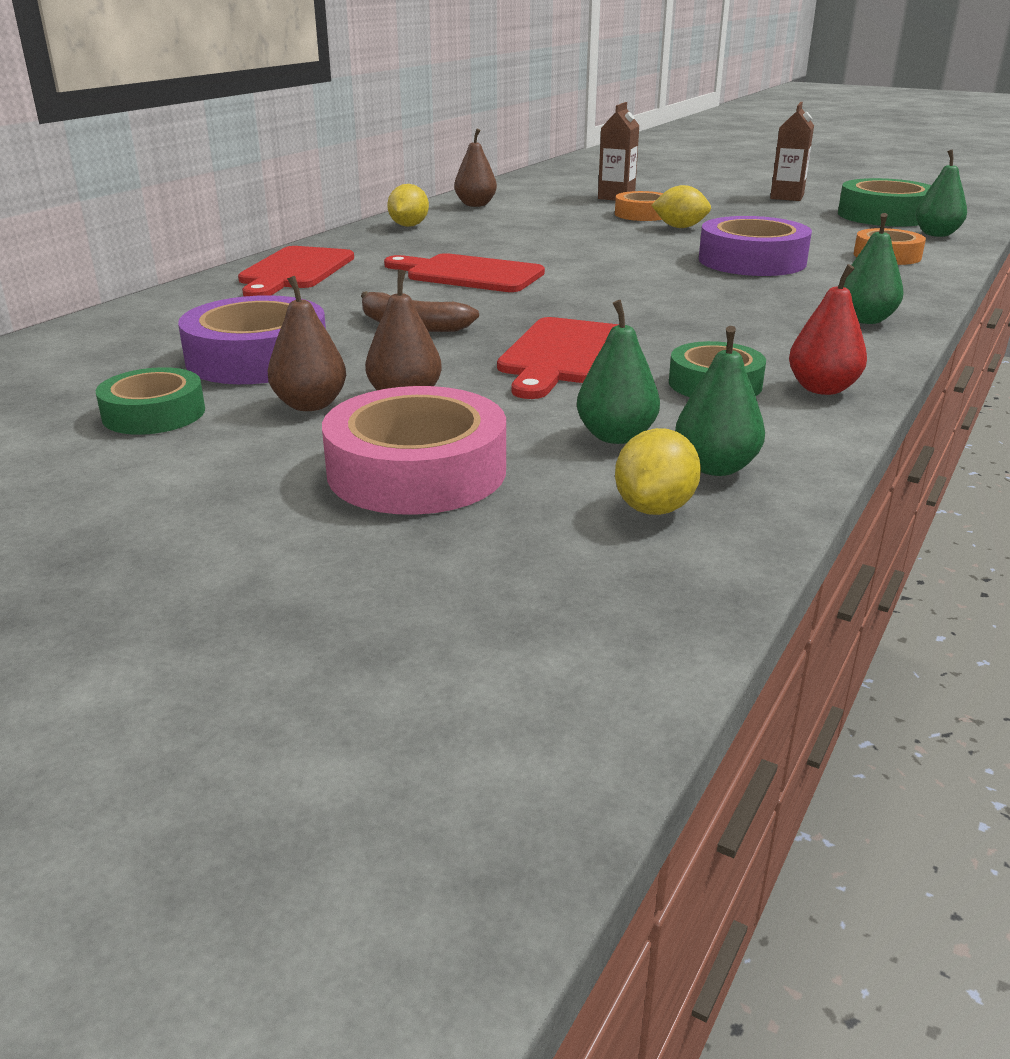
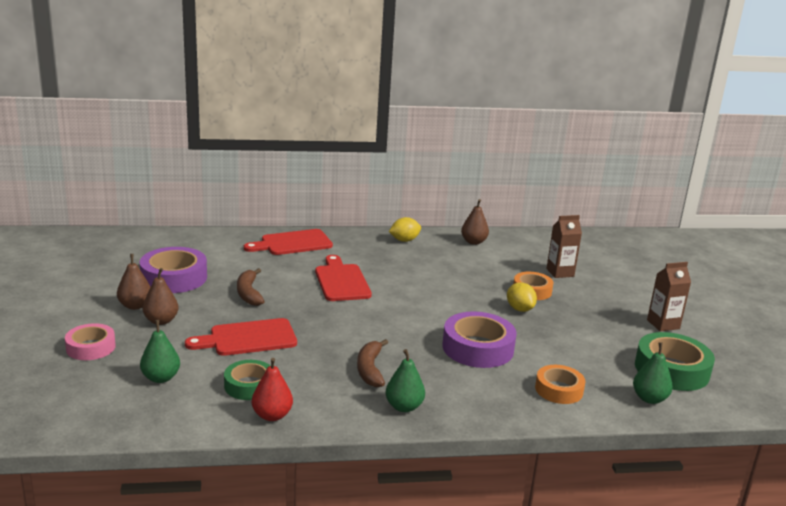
camera: 50 degrees right, 5 degrees down
(154, 413) = (100, 282): green tape -> none
(417, 471) = (91, 347): pink tape -> pink tape, size x0.62
(654, 508) = (95, 405): yellow lemon -> none
(715, 467) = (147, 409): green pear -> none
(747, 314) = (370, 369): none -> brown banana

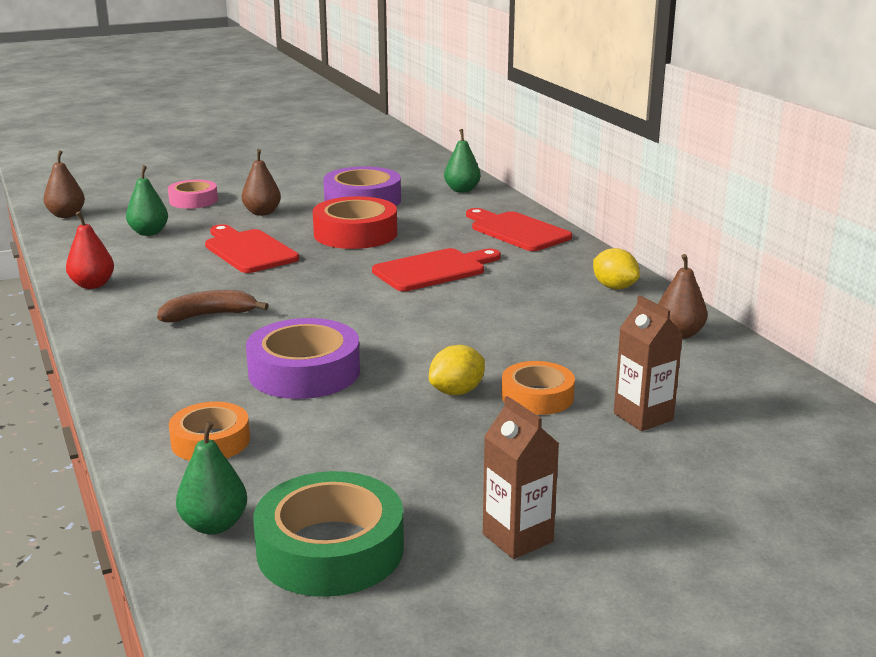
camera: 75 degrees right, 0 degrees up
(135, 306) = (286, 198): brown pear -> brown pear (66, 215)
(248, 293) = (355, 234): brown banana -> red tape
(249, 385) = (148, 267): green tape -> none
(404, 407) = (129, 343): green pear -> green pear (462, 190)

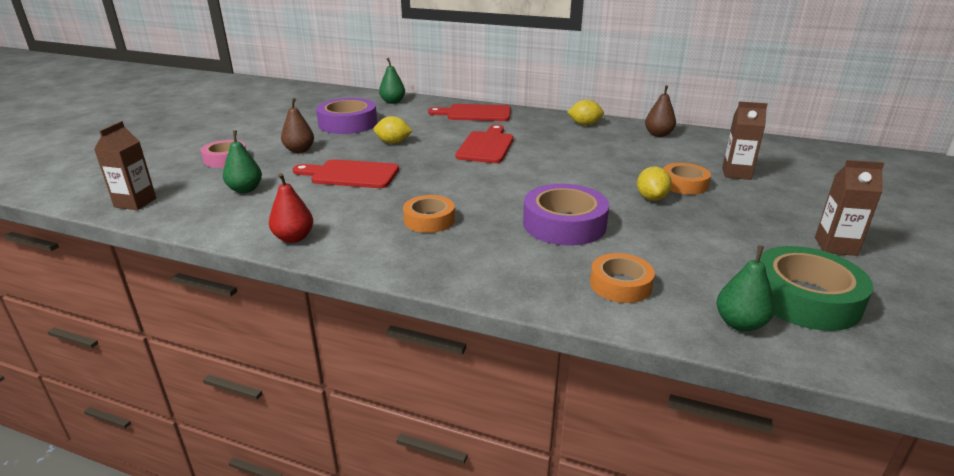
camera: 45 degrees left, 5 degrees up
(66, 215) = (135, 203): brown pear -> brown carton
(210, 315) = (429, 220): brown banana -> orange tape
(355, 234) = (393, 143): red tape -> yellow lemon

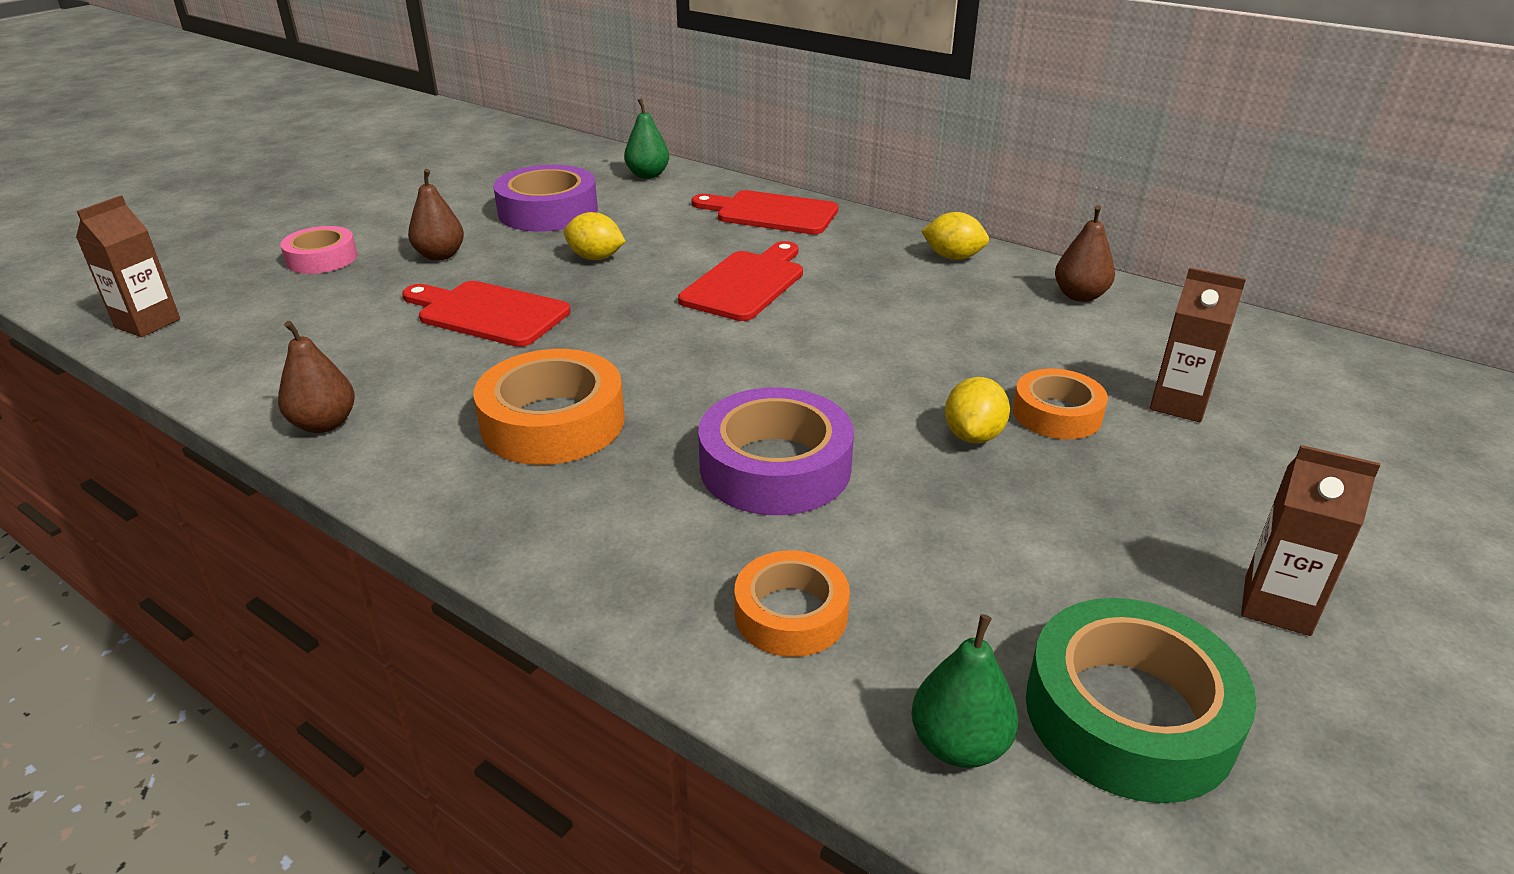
camera: 15 degrees right, 5 degrees up
(245, 189) = (313, 321): green pear -> none
(294, 238) = (324, 424): red pear -> brown pear
(429, 220) = (553, 422): orange tape -> orange tape, size x1.61

